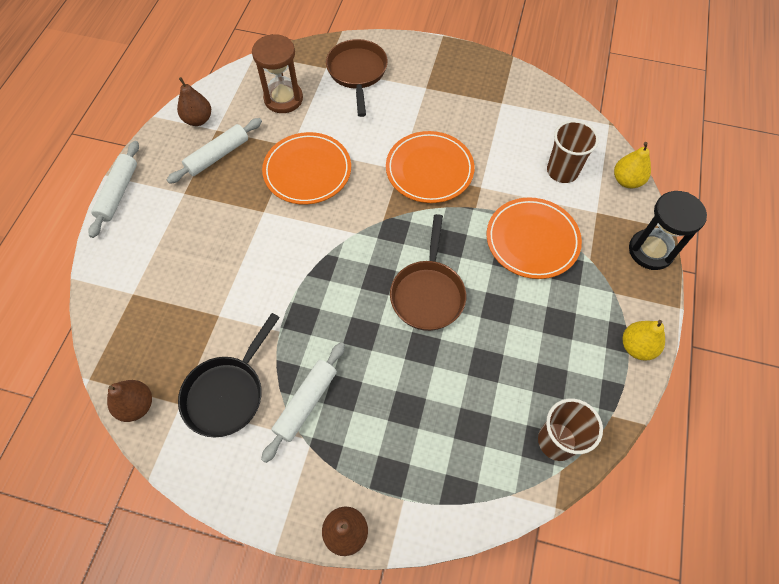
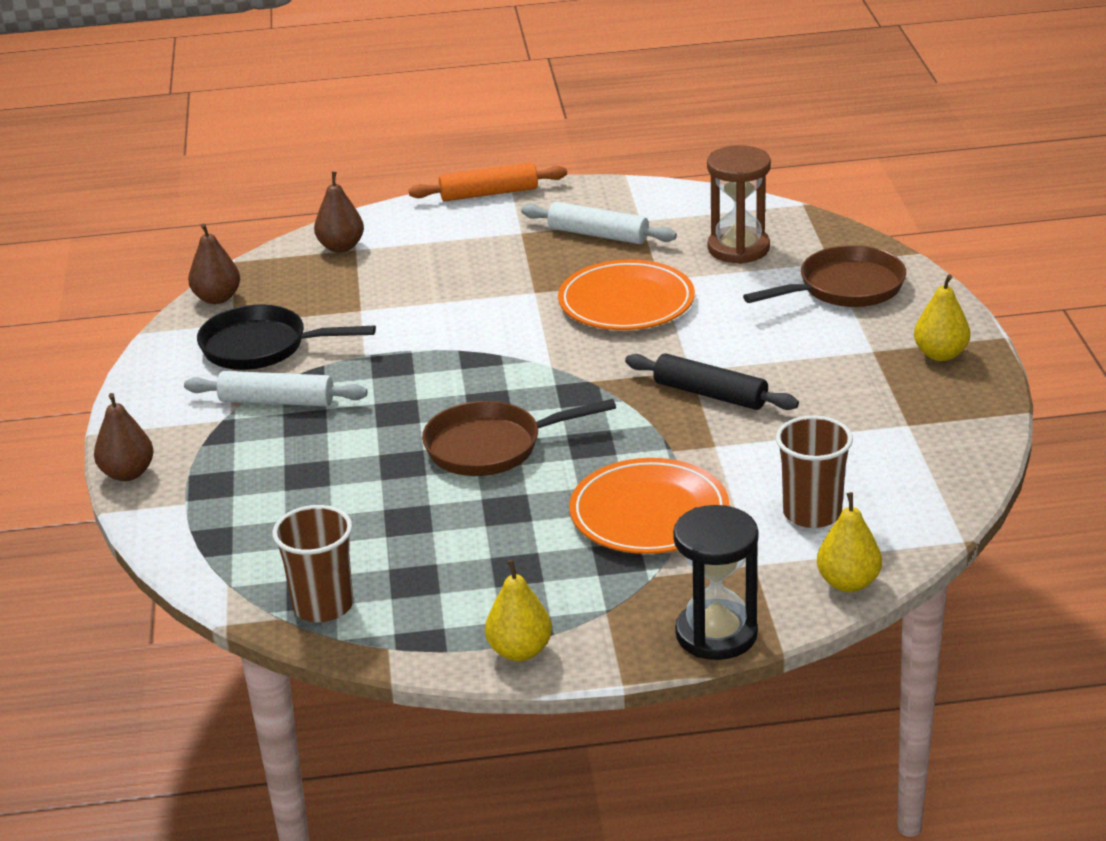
camera: 70 degrees right, 30 degrees down
(118, 193) = (489, 193): white rolling pin -> orange rolling pin
(198, 120) = (646, 204): brown pear -> brown pear (341, 247)
(429, 170) = (710, 394): orange plate -> black rolling pin
(445, 64) = (940, 354): none -> yellow pear

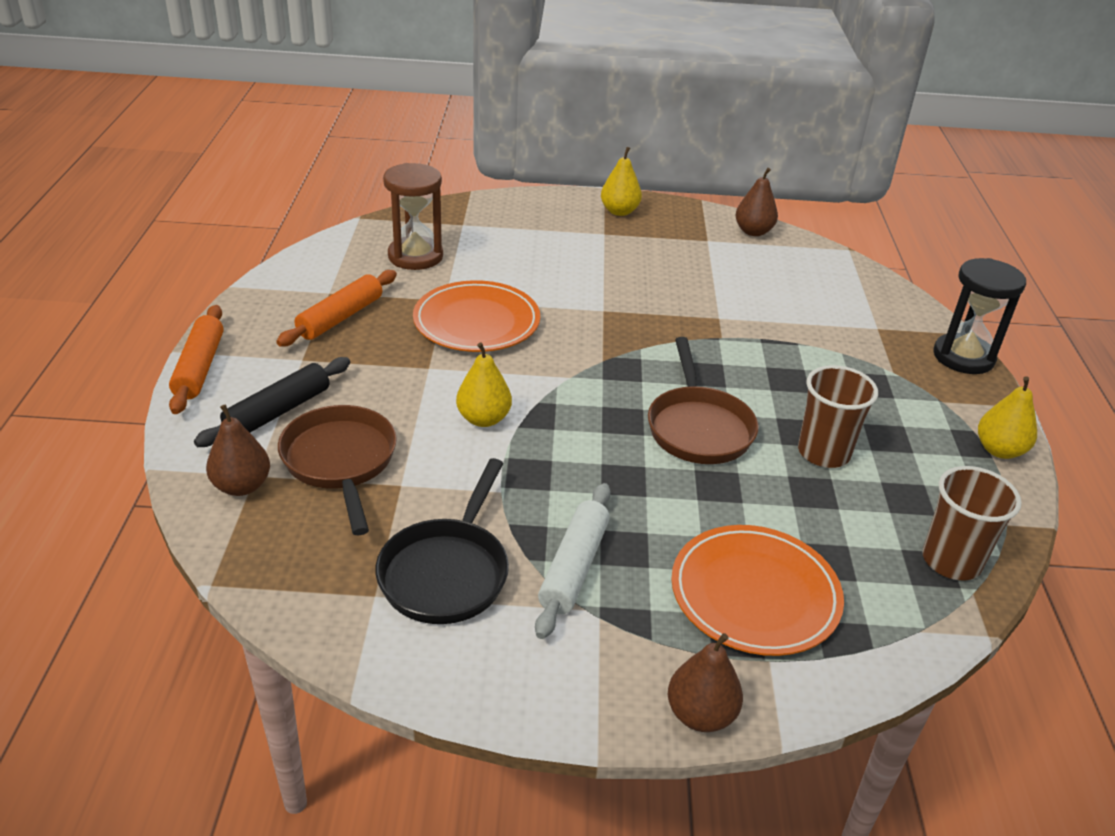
camera: 85 degrees left, 5 degrees up
(217, 298) = (302, 606): brown pear -> brown pear (753, 232)
(598, 235) = (340, 317): white rolling pin -> orange rolling pin
(649, 513) = (810, 361): orange plate -> orange plate (754, 594)
(710, 394) = (644, 307): black rolling pin -> black rolling pin (278, 412)
(812, 513) = (815, 294): brown cup -> brown cup (823, 453)
(844, 288) = (507, 226): brown pan -> brown pan (340, 462)
(848, 583) = (898, 296): yellow pear -> yellow pear (483, 419)

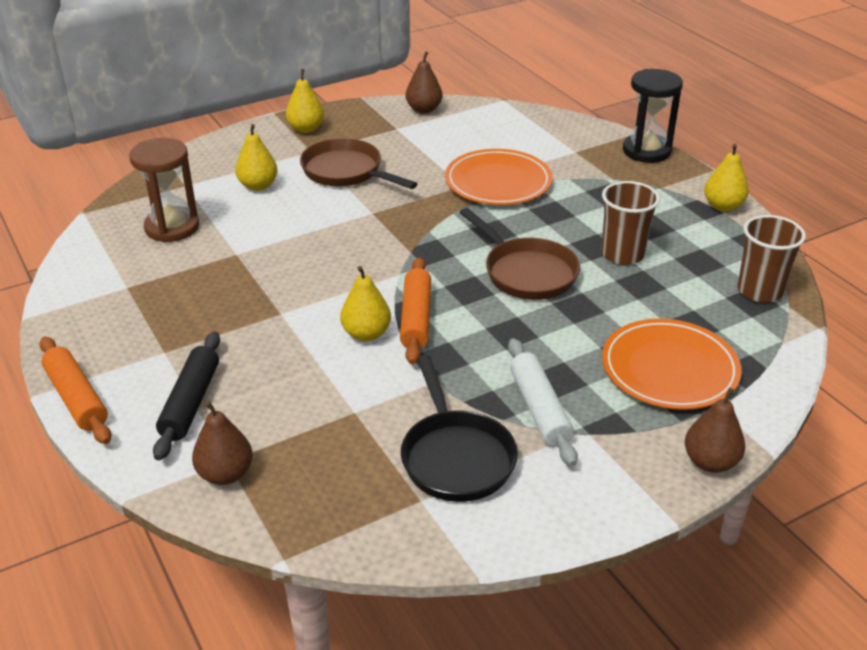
camera: 30 degrees left, 0 degrees up
(340, 317) = (161, 304): orange rolling pin -> orange rolling pin (416, 318)
(340, 462) = (288, 417): brown pan -> brown pan (346, 172)
(476, 322) = (282, 261): orange plate -> orange plate (498, 182)
(524, 247) = (258, 186): none -> yellow pear

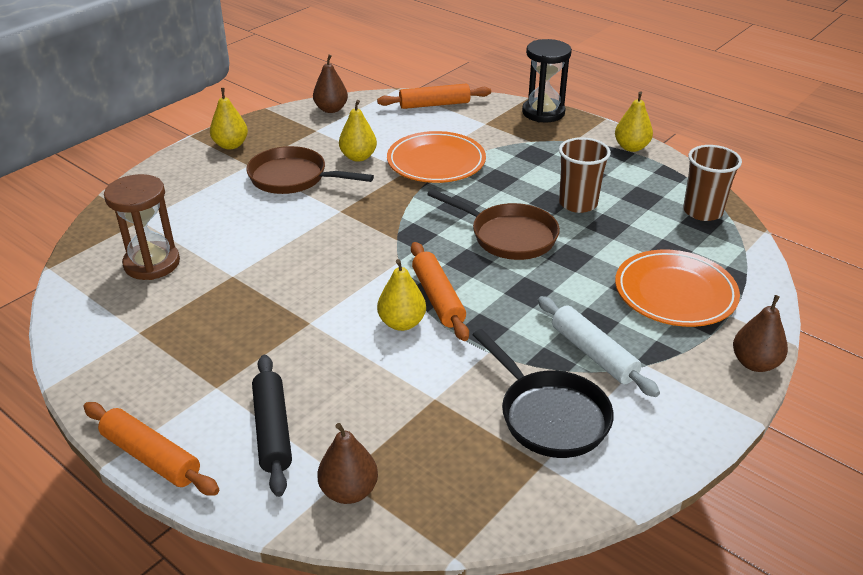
camera: 20 degrees left, 0 degrees up
(258, 186) = (215, 207): yellow pear -> yellow pear (358, 157)
(533, 122) = (434, 104): none -> orange rolling pin

